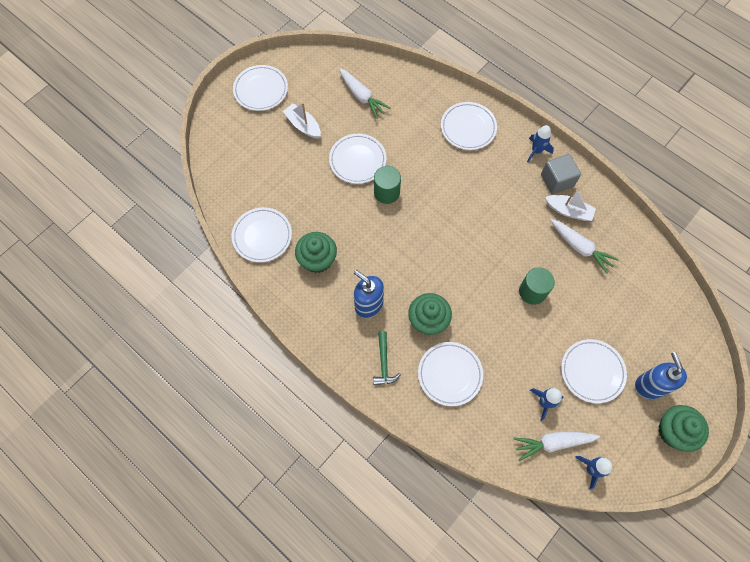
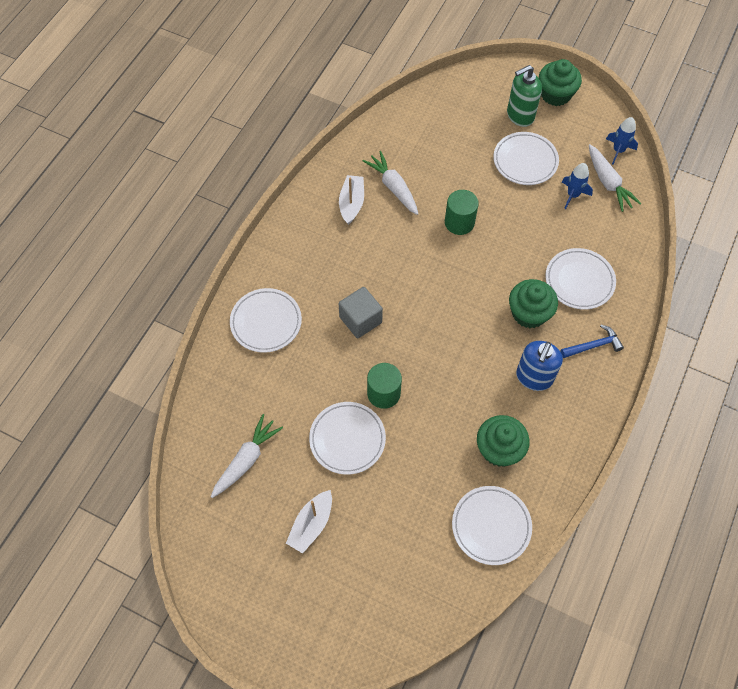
camera: 105 degrees left, 5 degrees down
(261, 90) = (265, 604): white plate -> none
(384, 363) = (593, 345): green hammer -> blue hammer
(536, 151) = (281, 245): blue rocket -> none
(557, 180) = (316, 219): grey cube -> grey cube (360, 320)
(580, 248) = (393, 187): white carrot -> white carrot turned 60 degrees counterclockwise
(650, 385) = (520, 115): blue soap dispenser -> green soap dispenser

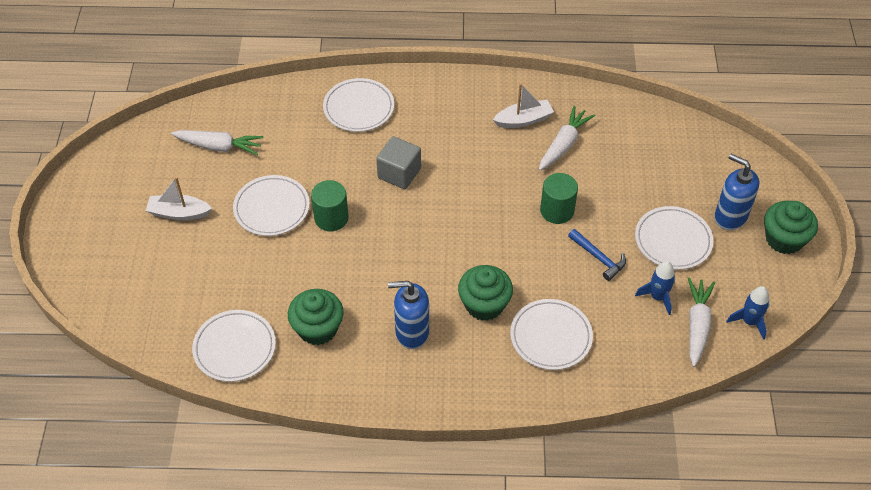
camera: 65 degrees right, 10 degrees down
(520, 115) = (730, 216): green soap dispenser -> blue soap dispenser
(593, 345) = (478, 374): blue hammer -> blue hammer (598, 258)
(608, 183) = (697, 325): white carrot -> white carrot turned 150 degrees clockwise

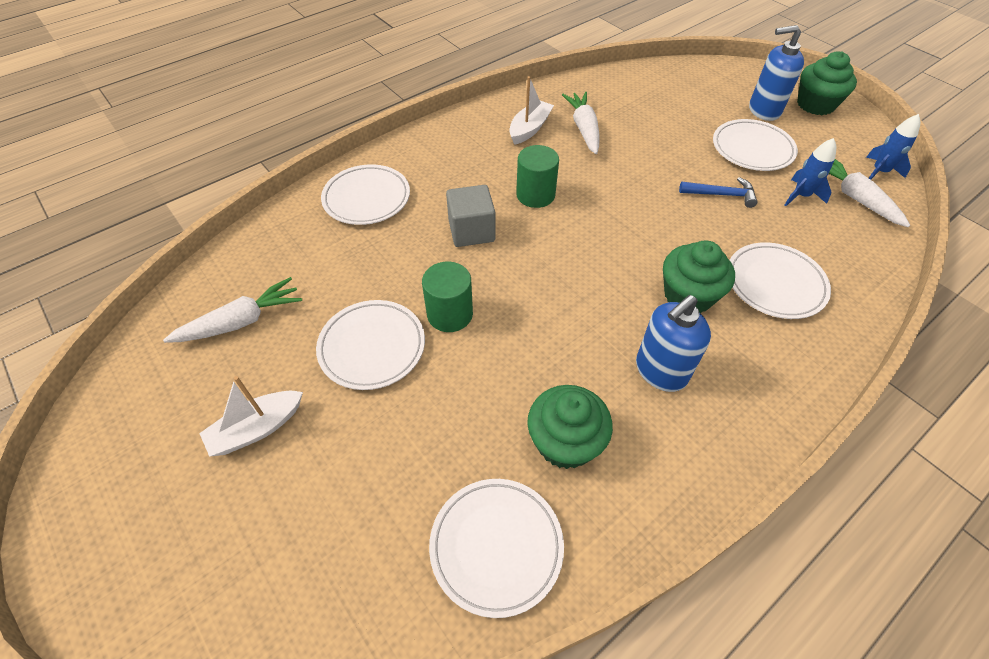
camera: 40 degrees left, 0 degrees up
(557, 210) = (643, 179): green cylinder -> green cylinder (535, 195)

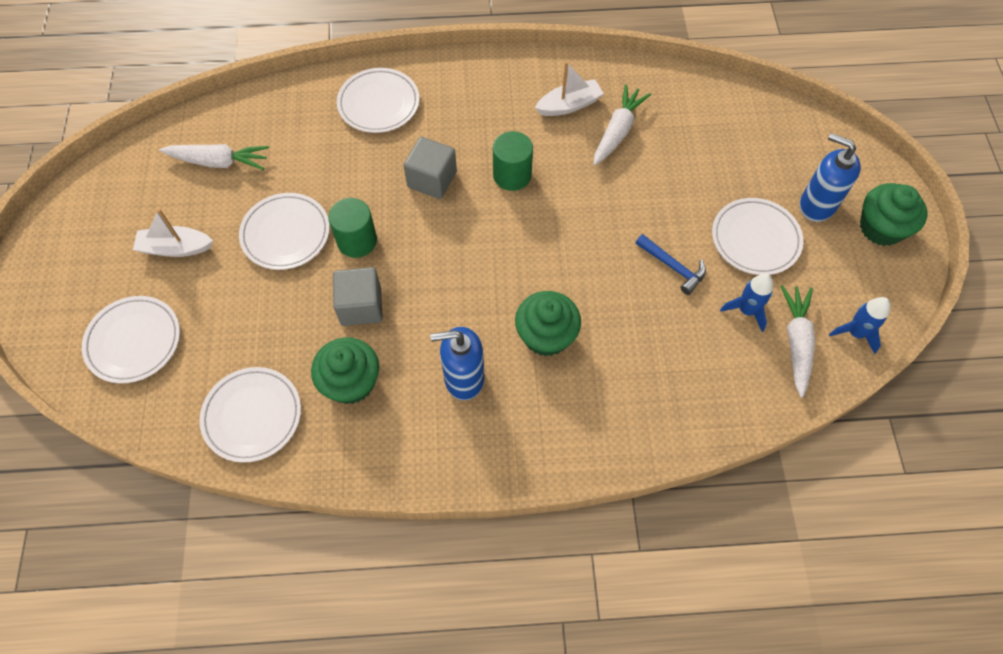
camera: 35 degrees right, 10 degrees up
(508, 367) = (361, 306): none -> grey cube
(775, 283) = (628, 370): white plate -> white plate (134, 341)

